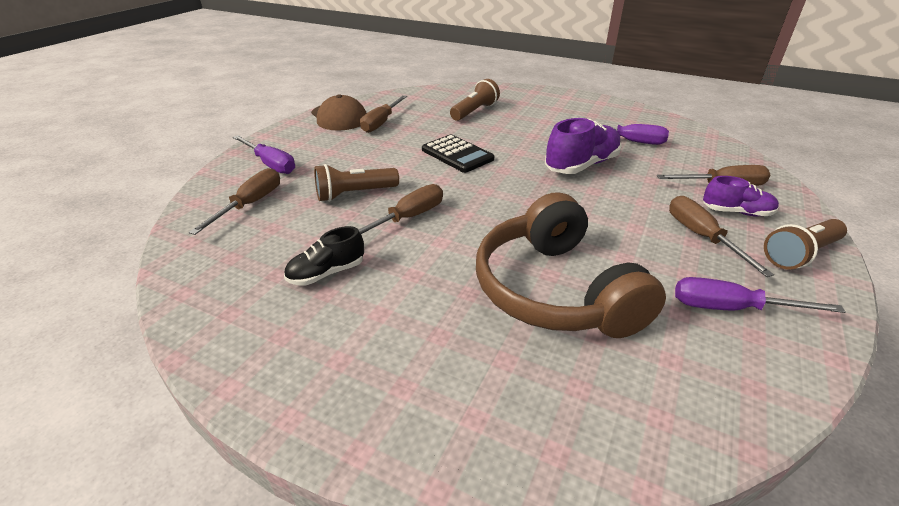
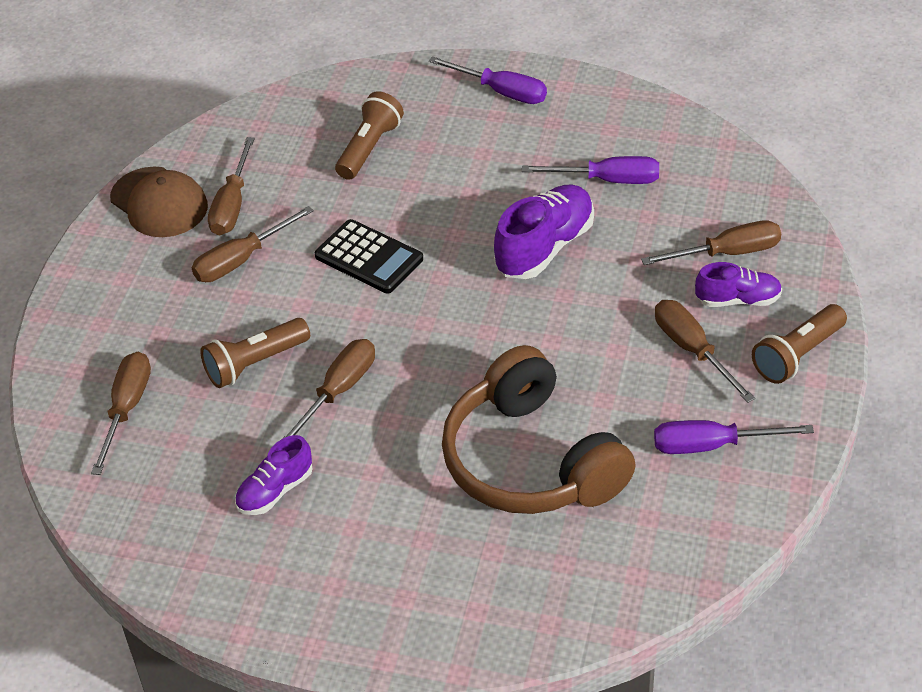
camera: 10 degrees left, 10 degrees up
(270, 164) = (110, 330): purple screwdriver -> purple screwdriver (501, 92)
(326, 273) = (275, 491): black shoe -> purple shoe
(374, 145) = (241, 260): none -> brown screwdriver

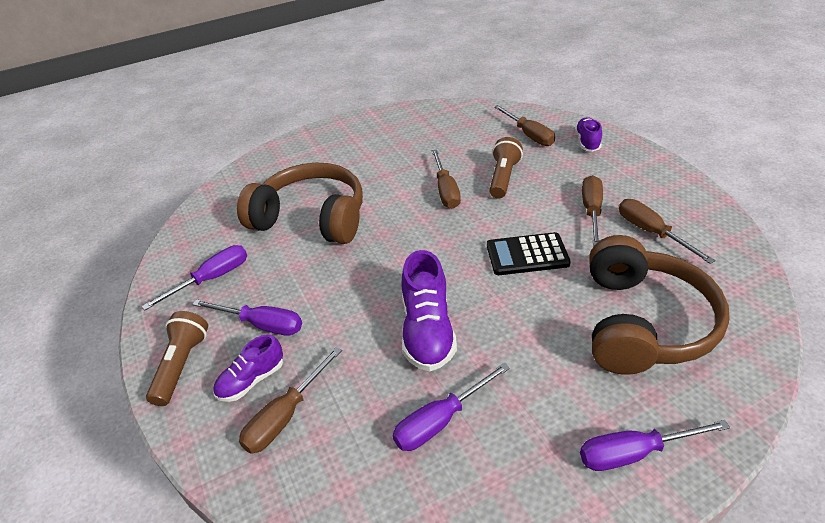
camera: 140 degrees right, 5 degrees down
(159, 203) = (689, 209): brown cap -> none
(275, 491) = (420, 147): purple shoe -> purple shoe (587, 142)
(369, 148) = (643, 323): brown flashlight -> brown headphones
(692, 350) = (262, 324): brown screwdriver -> purple screwdriver

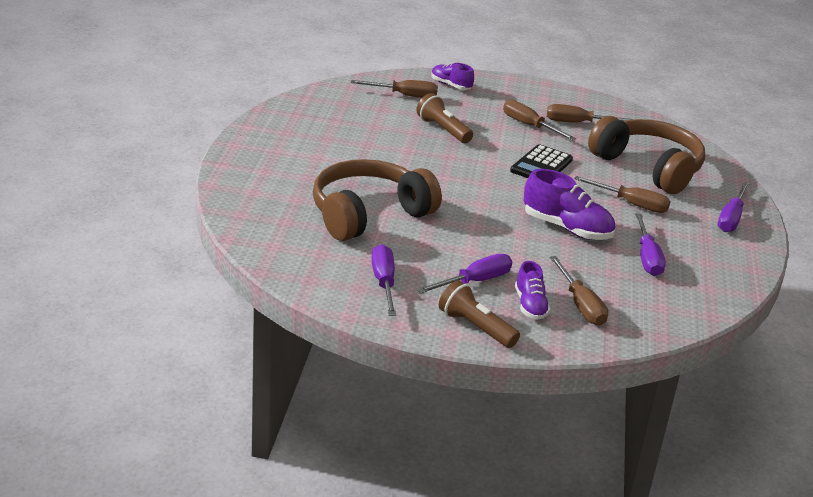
camera: 60 degrees left, 10 degrees down
(446, 190) = (423, 154): brown screwdriver -> brown screwdriver (631, 204)

